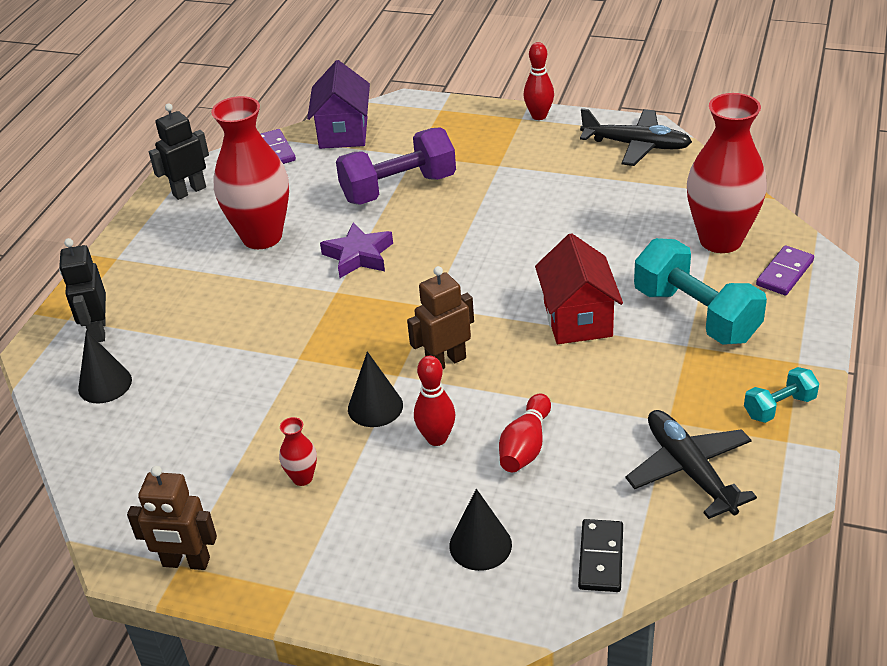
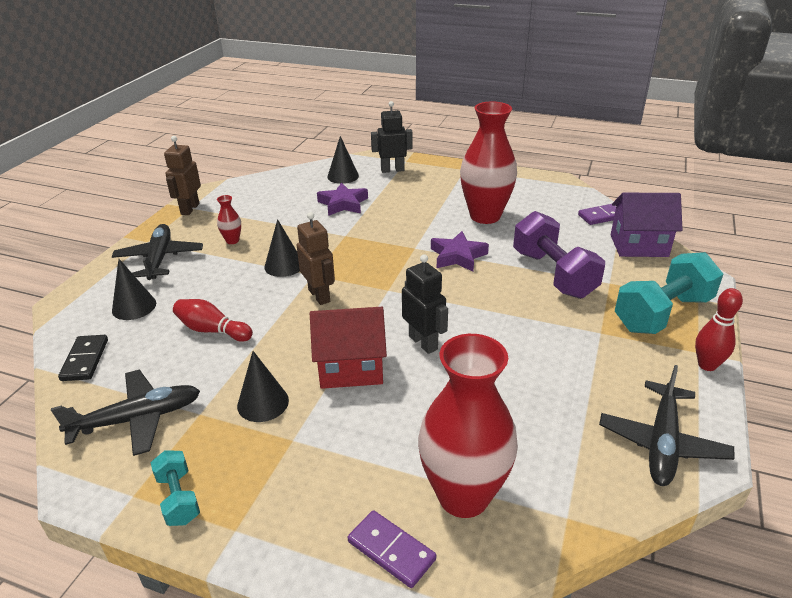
camera: 90 degrees right, 5 degrees down
(189, 191) = (542, 186): black robot -> black robot (423, 342)
(203, 371) = (343, 204): none -> purple star
(352, 555) = (159, 259): none -> black plane
(437, 438) = (240, 290): red bowling pin -> none
(600, 558) = (85, 360): black domino -> black domino turned 75 degrees clockwise
(642, 375) = (263, 403): none -> black cone
(695, 315) = (335, 453): turquoise dumbbell -> turquoise dumbbell (662, 313)

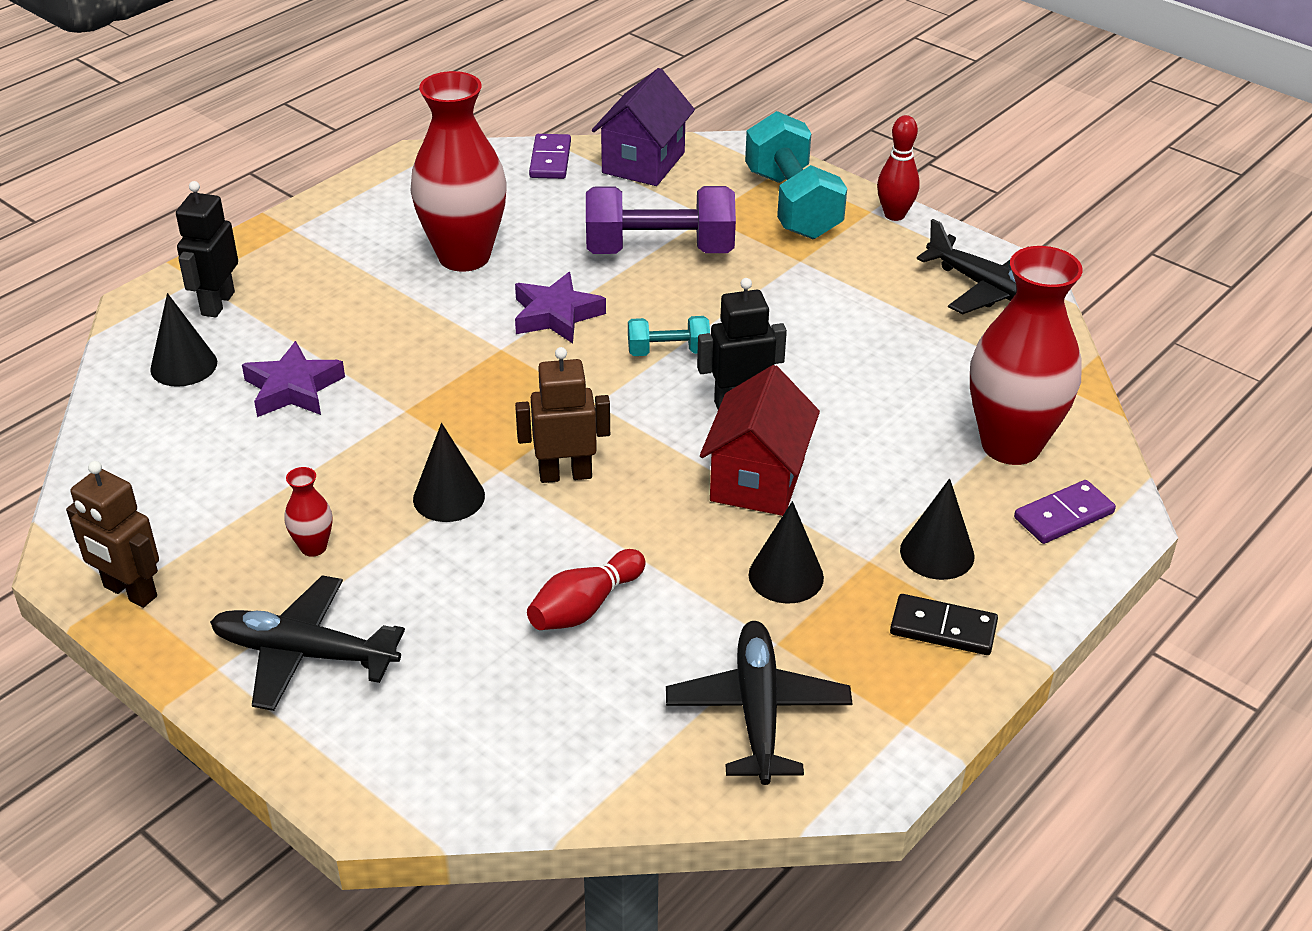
camera: 70 degrees left, 5 degrees up
(85, 360) = (575, 771): black domino -> black domino (943, 628)
(134, 306) = (450, 700): black cone -> black cone (937, 553)
(178, 498) = (928, 678): turquoise dumbbell -> turquoise dumbbell (668, 352)

